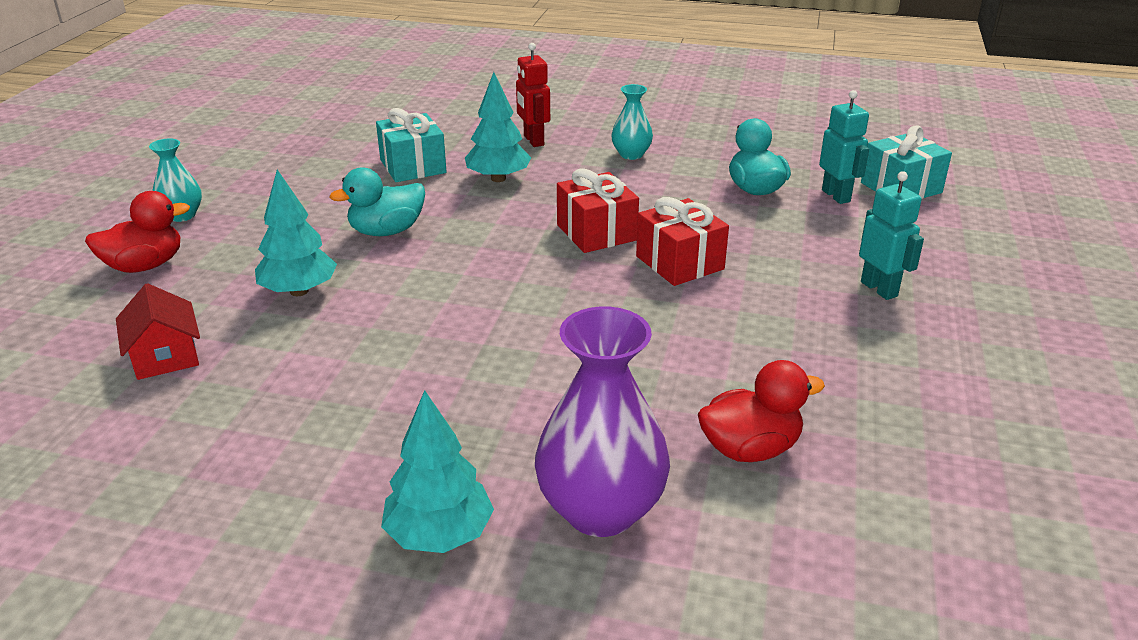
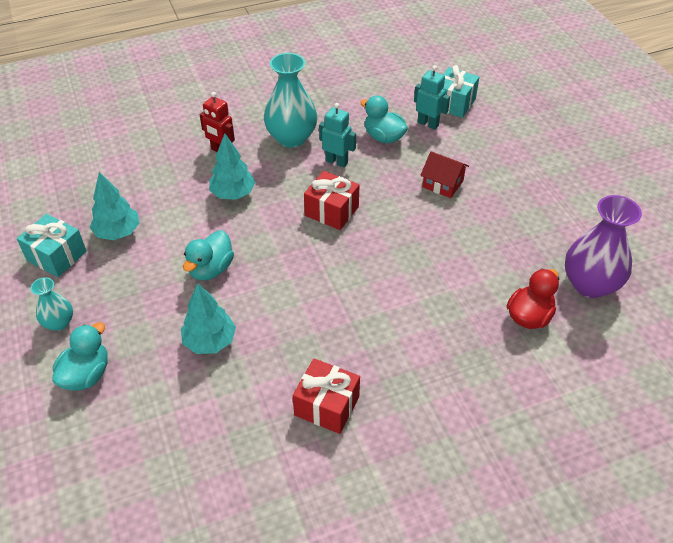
camera: 35 degrees left, 15 degrees up
(145, 266) = (86, 375): red duck -> turquoise duck
(165, 356) = (185, 430): red house -> red house (443, 184)
(413, 166) = (168, 207): turquoise gift -> turquoise gift (56, 256)
(439, 535) = (447, 445): turquoise tree -> turquoise tree (118, 232)
(600, 510) = (500, 388): purple vase -> purple vase (590, 284)
(631, 154) = (291, 138): turquoise vase -> turquoise vase, size x1.88
(679, 263) = (395, 212): red gift -> red gift (327, 405)
(879, 289) = (501, 184): turquoise robot -> turquoise robot (336, 162)

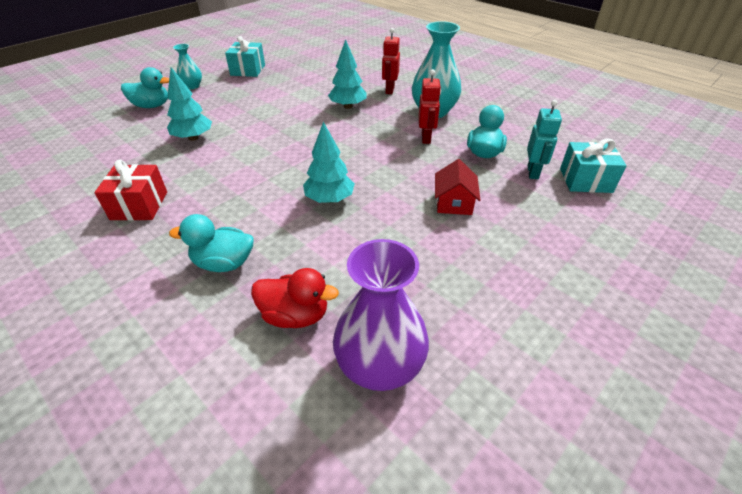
camera: 65 degrees right, 5 degrees down
(118, 232) = (280, 80): turquoise tree -> turquoise tree (329, 199)
(211, 269) = (264, 119): turquoise duck -> turquoise duck (224, 263)
(331, 211) = (363, 151): red gift -> none
(336, 162) = (426, 138): turquoise robot -> red robot

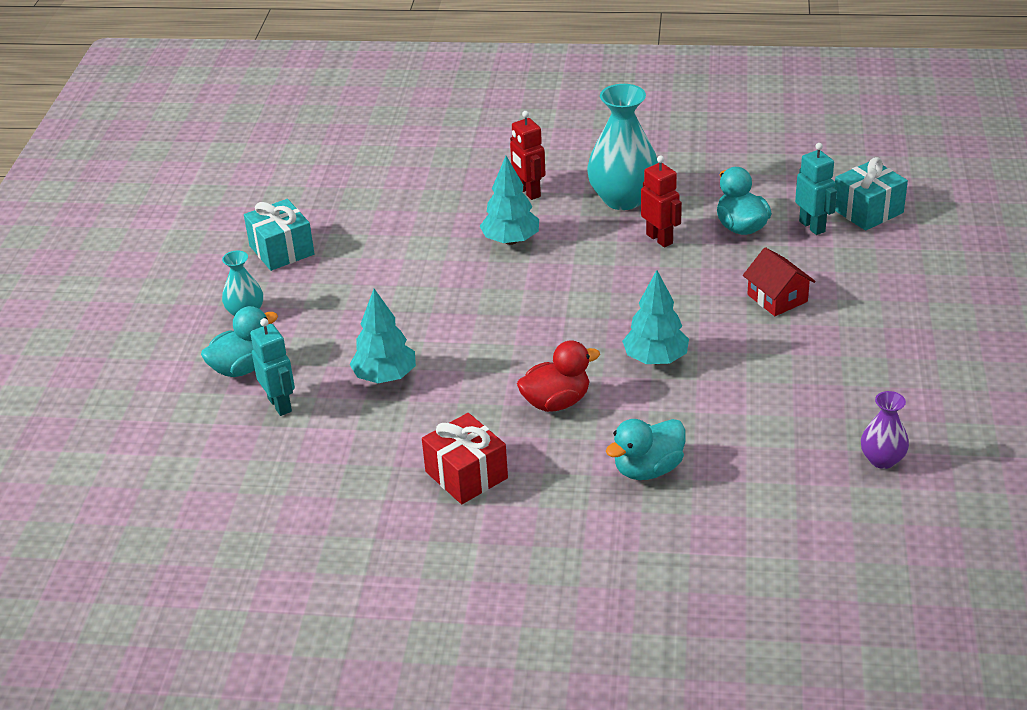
camera: 35 degrees left, 5 degrees down
(135, 127) = (280, 405): none -> turquoise robot
(295, 315) = (772, 467): red duck -> red duck (556, 402)
(380, 366) = (882, 459): purple vase -> purple vase, size x0.53

